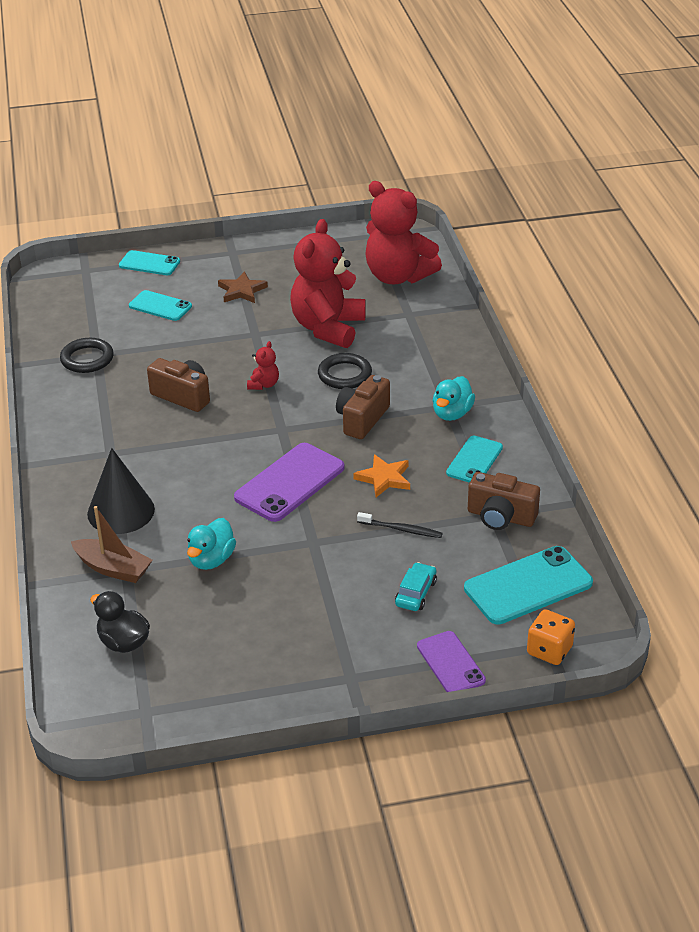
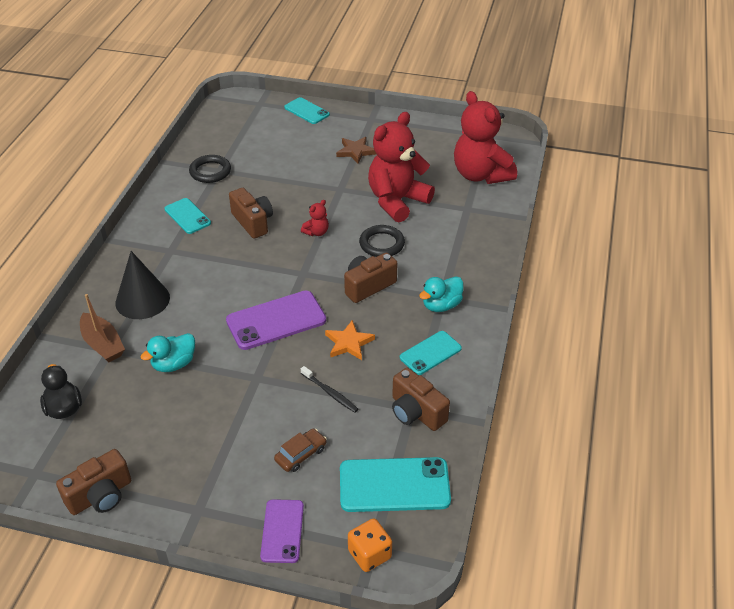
camera: 25 degrees right, 5 degrees up
(160, 306) = (290, 146): turquoise phone -> turquoise phone (187, 216)
(237, 704) = (100, 495): none -> brown camera
(416, 593) = (301, 454): turquoise car -> brown car

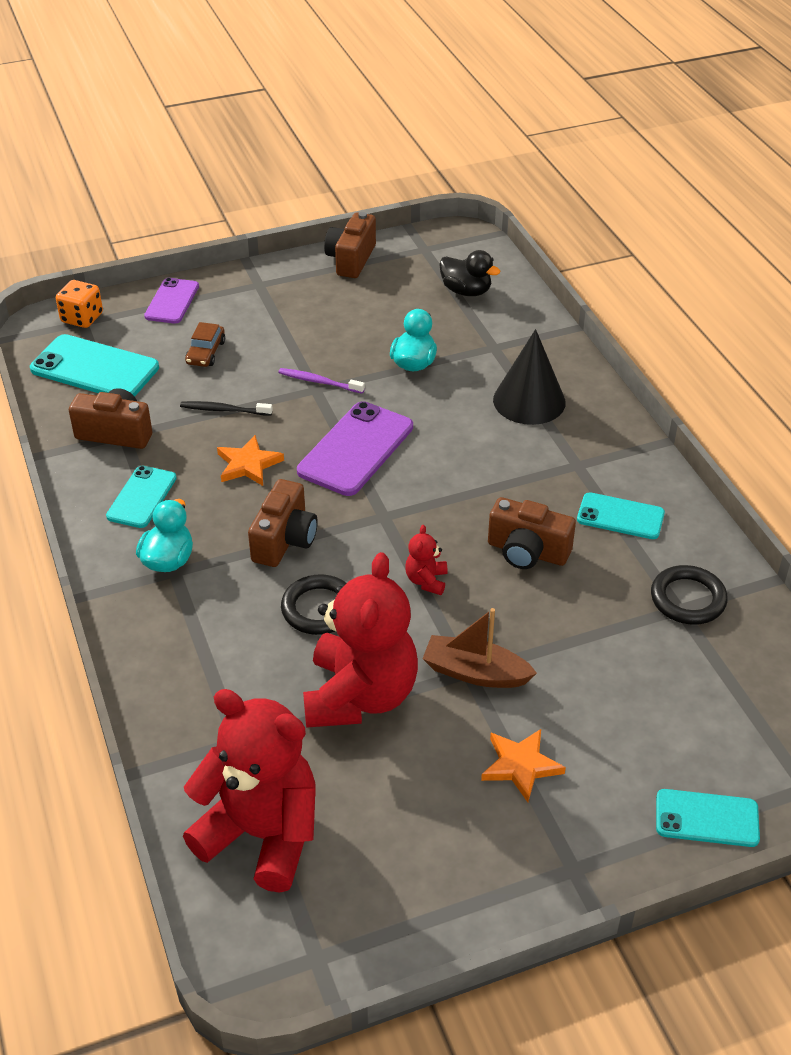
camera: 145 degrees right, 0 degrees up
(103, 344) = (507, 347): brown boat -> brown boat (475, 672)
(248, 382) = (319, 382): none -> purple toothbrush
(282, 531) = (172, 301): purple phone -> purple phone turned 45 degrees clockwise
(355, 151) = (521, 766): brown star -> orange star
(394, 485) = (94, 368): turquoise phone -> turquoise phone turned 60 degrees clockwise

